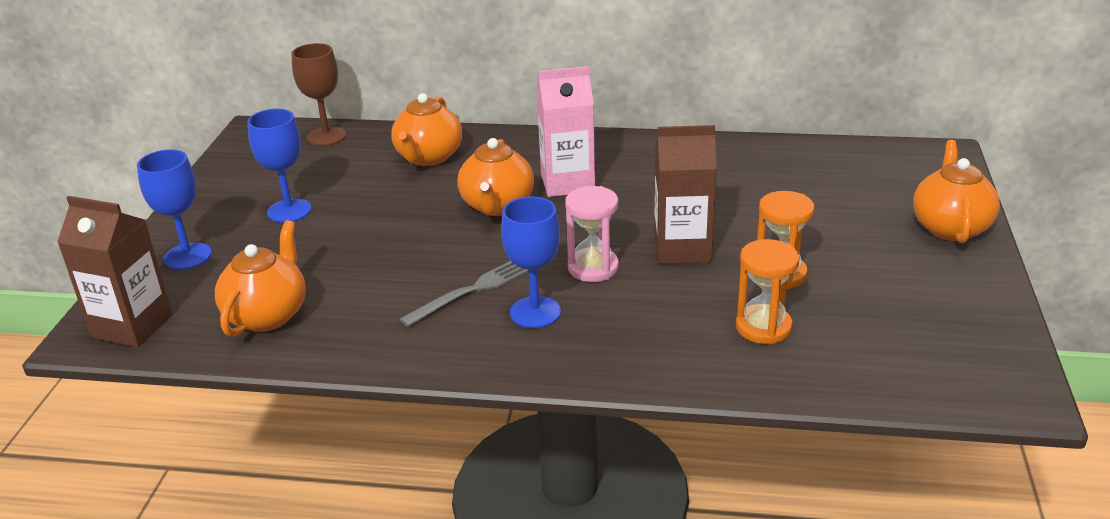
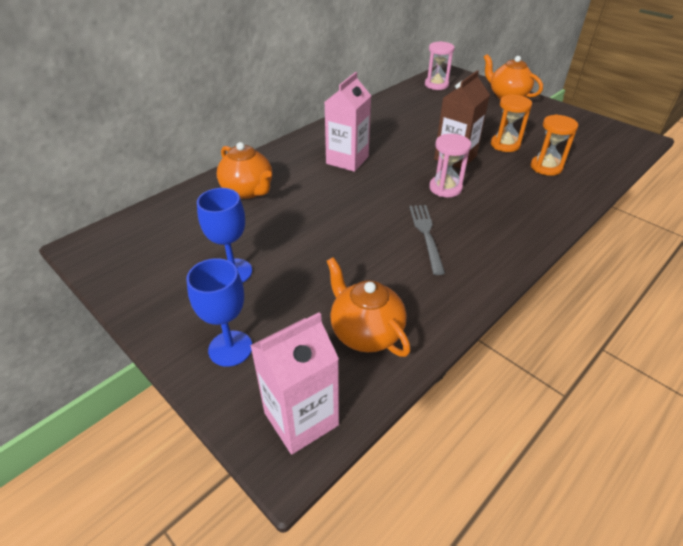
camera: 55 degrees left, 10 degrees up
(132, 326) = (301, 419): brown carton -> pink carton
(326, 136) = (152, 218): brown goblet -> none
(497, 206) = (342, 191): orange teapot -> none
(535, 312) = (471, 223): blue goblet -> none
(880, 161) = (436, 85): none -> pink hourglass

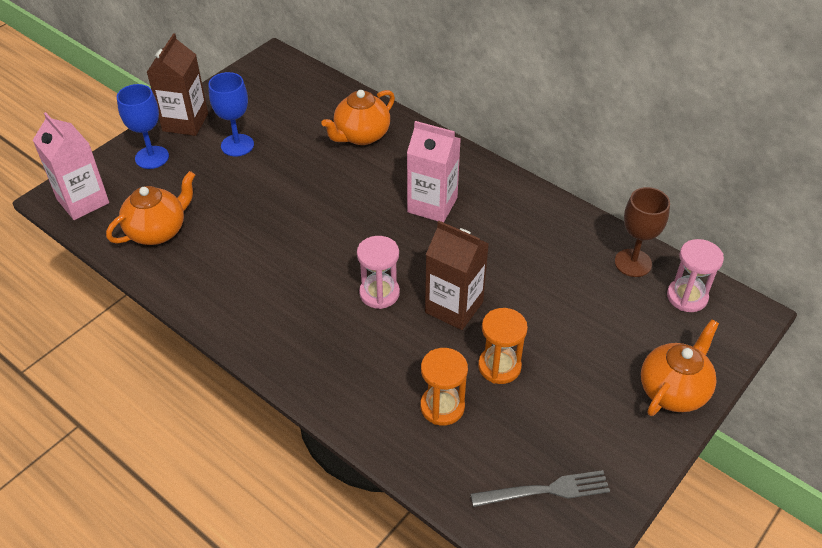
camera: 85 degrees right, 5 degrees up
(171, 319) = (185, 122): none -> brown carton
(409, 96) = (633, 263): none -> brown goblet
(426, 235) = (288, 273): grey fork -> grey fork (545, 490)

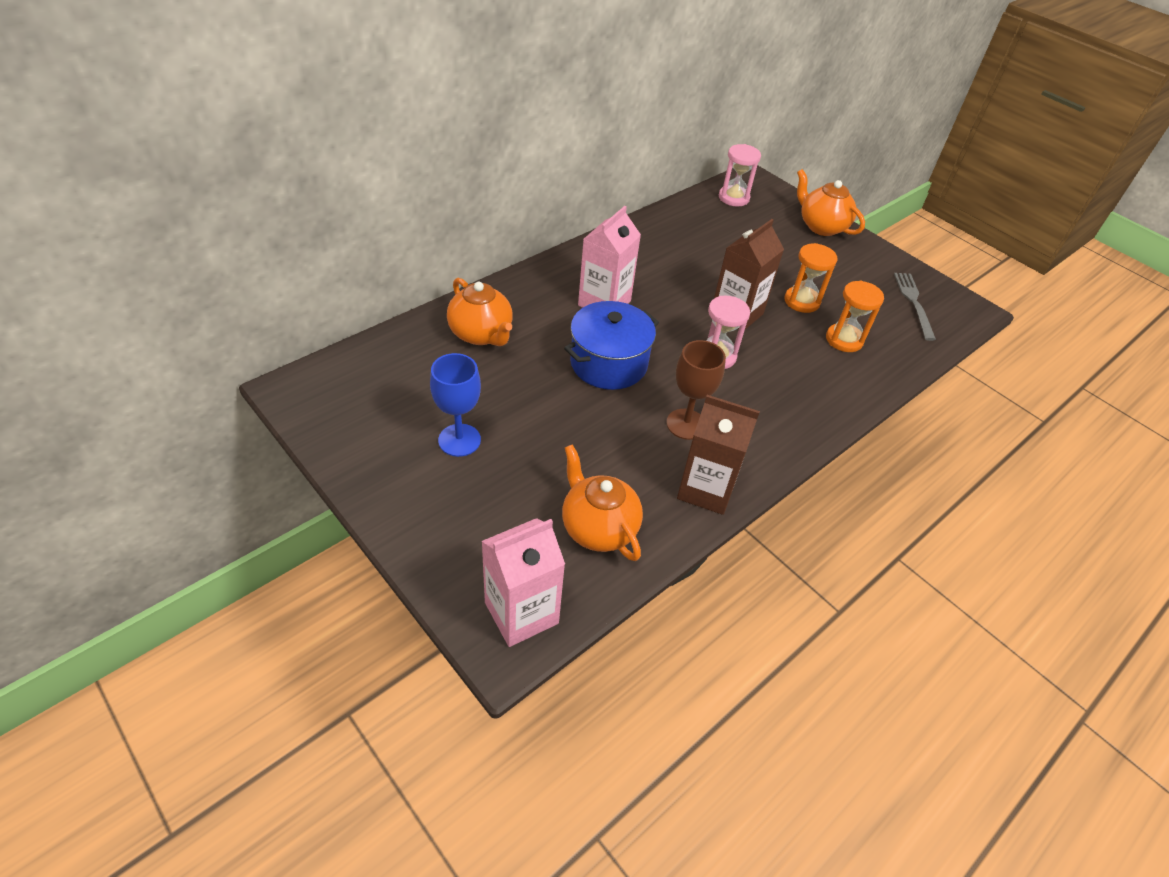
camera: 85 degrees left, 0 degrees up
(152, 157) = (453, 530): blue goblet -> none
(185, 122) = (390, 490): brown carton -> brown carton (706, 489)
(346, 217) = (608, 363): none -> blue pot
(633, 263) = (696, 212): brown goblet -> brown goblet (686, 424)

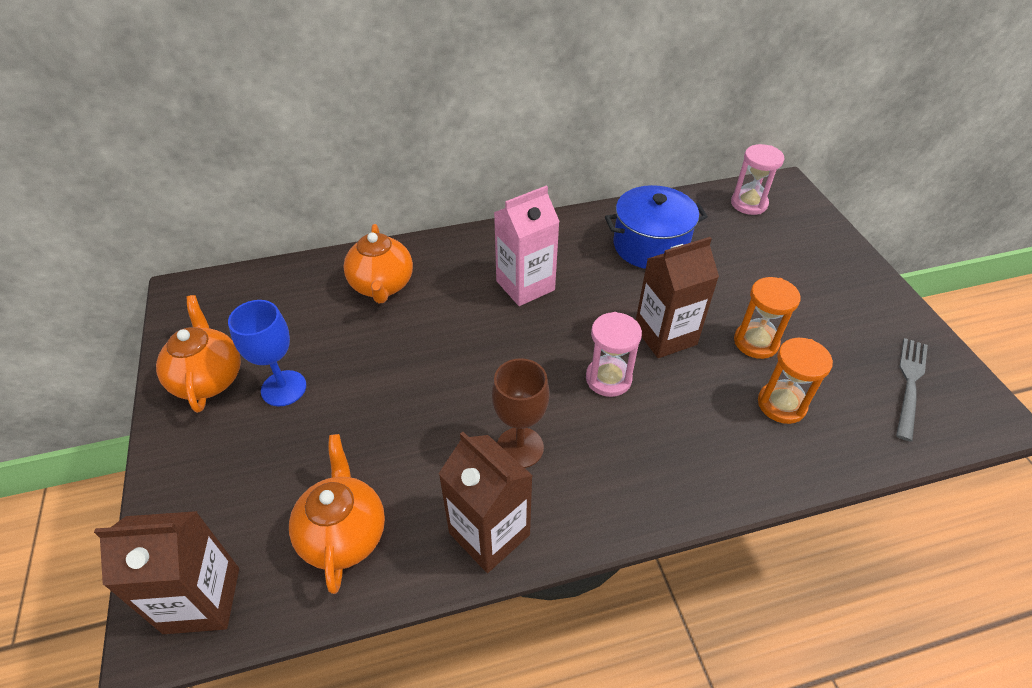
camera: 30 degrees right, 0 degrees up
(521, 613) = (202, 600): pink carton -> brown carton
(608, 363) = (484, 352): blue pot -> blue pot (650, 246)
(821, 226) = (839, 259): orange teapot -> orange teapot (209, 379)

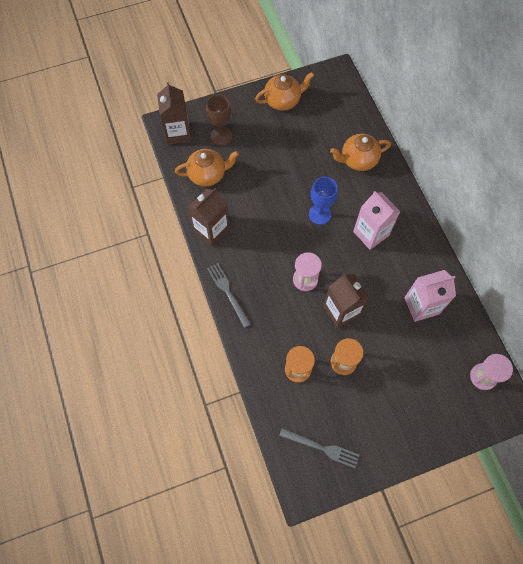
camera: 85 degrees right, 20 degrees up
(284, 388) = (281, 132): blue goblet -> blue goblet (319, 214)
(520, 447) = (257, 239): brown goblet -> brown goblet (221, 136)
(638, 509) = (228, 292): none -> grey fork
(650, 246) = (421, 306): blue pot -> pink carton

